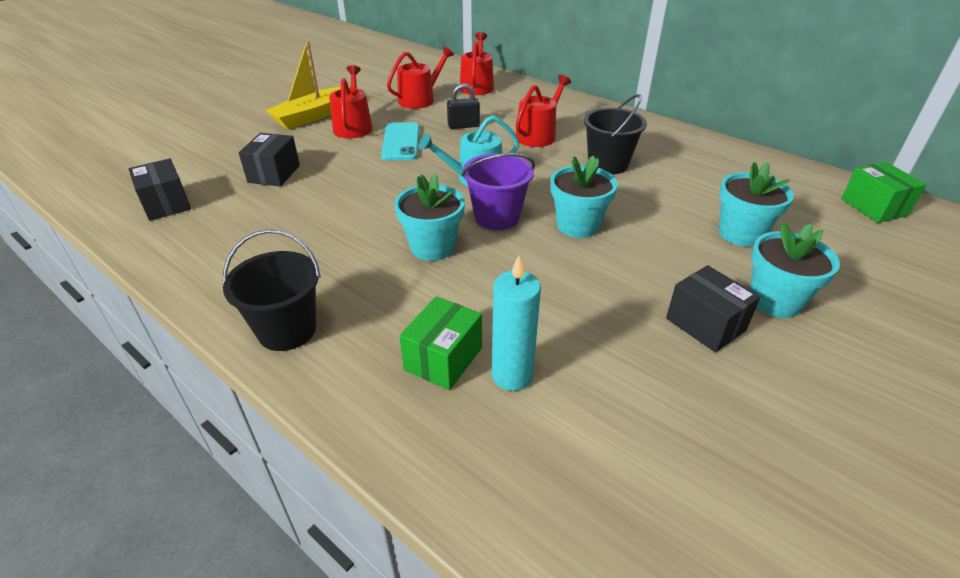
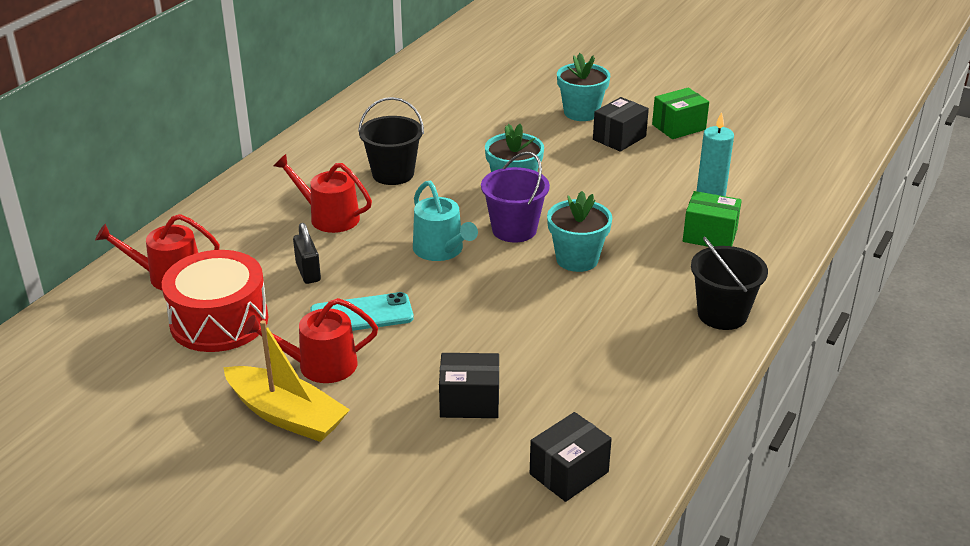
camera: 100 degrees left, 5 degrees down
(420, 99) = (219, 321): red watering can -> red drum
(740, 234) = (499, 117): turquoise flower pot -> none
(873, 207) = (441, 64): green box -> green box (678, 127)

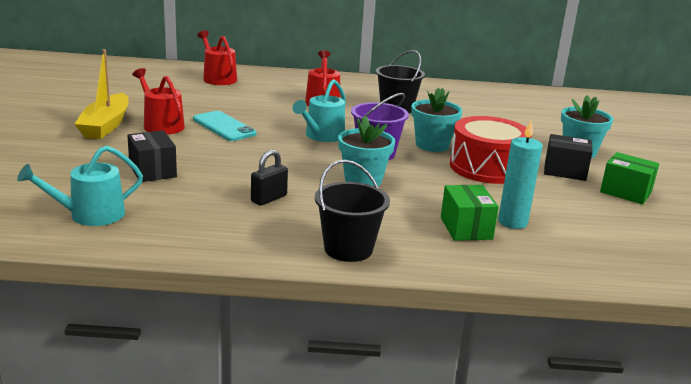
camera: 60 degrees right, 10 degrees down
(219, 321) = (185, 95): red drum -> red drum (487, 167)
(308, 272) = (255, 106): black padlock -> black padlock (269, 199)
(569, 473) = (90, 215): black box -> turquoise watering can

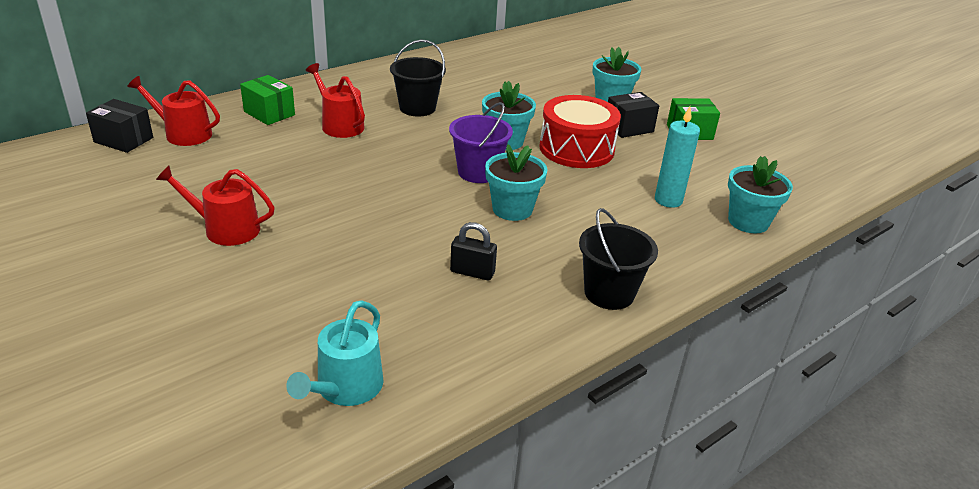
camera: 40 degrees left, 10 degrees up
(105, 125) = (162, 259): yellow boat -> none
(152, 171) = (316, 296): black box -> black box (123, 140)
(224, 126) = (295, 201): turquoise phone -> none
(269, 199) = (472, 272): black padlock -> black padlock turned 75 degrees counterclockwise
(322, 136) = (404, 171): turquoise watering can -> none
(466, 228) = (650, 223): green box -> green box (269, 113)
(569, 263) = (748, 222): none -> turquoise flower pot

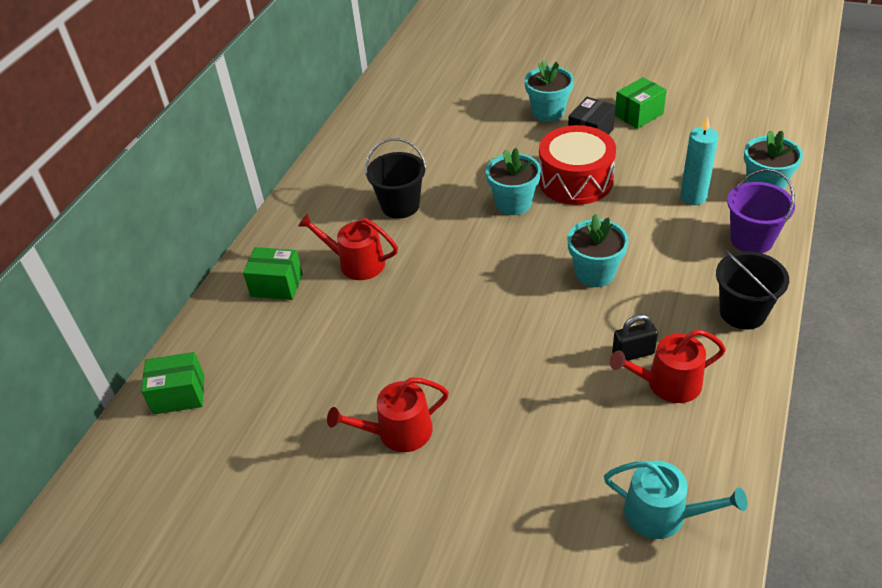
camera: 25 degrees left, 10 degrees up
(123, 140) = (179, 394): black box -> green box
(183, 134) = (227, 354): red watering can -> red watering can (667, 383)
(345, 388) = (663, 514): turquoise watering can -> turquoise watering can turned 60 degrees counterclockwise
(478, 172) = (528, 250): purple bucket -> purple bucket (751, 239)

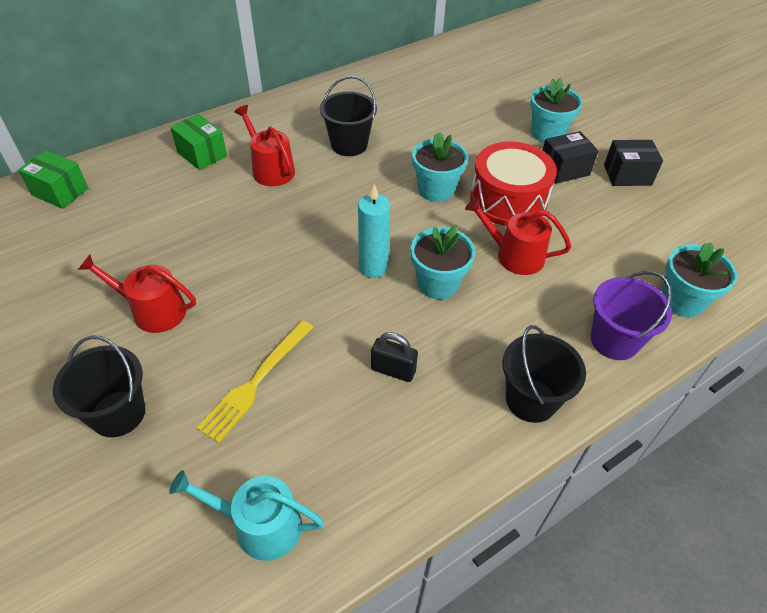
camera: 30 degrees right, 5 degrees up
(468, 521) = (118, 413): none -> black bucket
(546, 427) = (256, 382): none -> yellow fork
(639, 115) = (627, 175): green box -> black box
(663, 514) = (259, 525): turquoise watering can -> turquoise watering can turned 135 degrees clockwise
(667, 383) = (392, 416): red watering can -> red watering can (514, 255)
(693, 197) = (599, 271): turquoise candle -> turquoise candle (373, 267)

